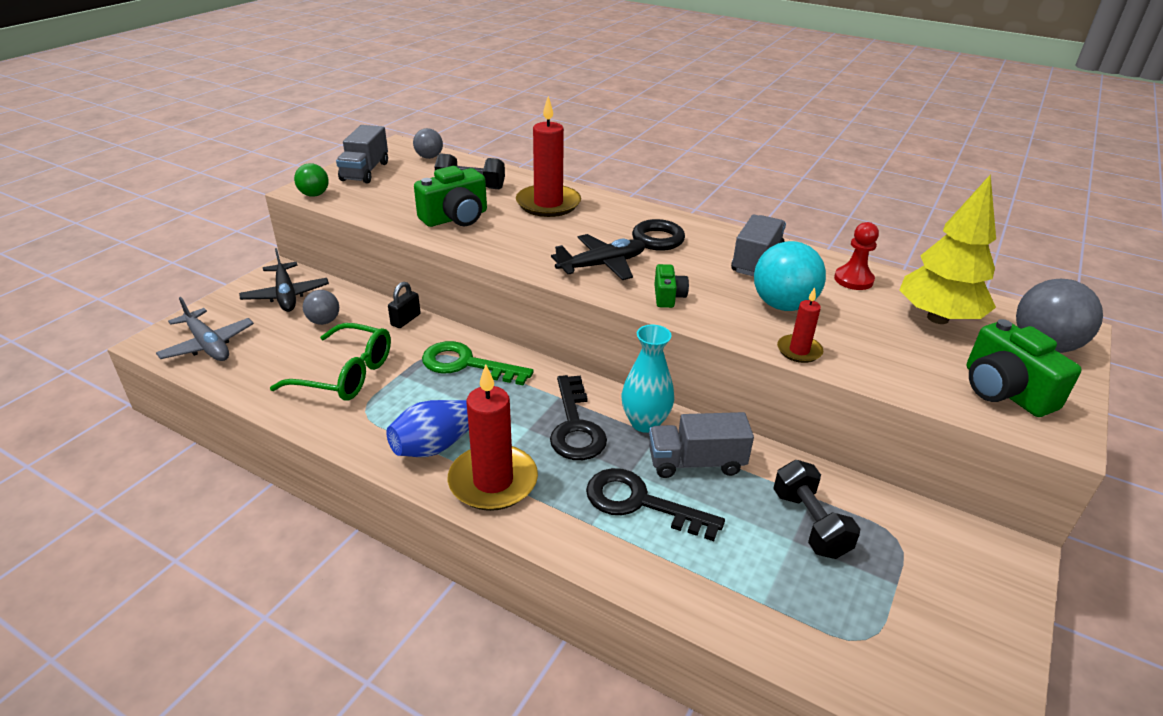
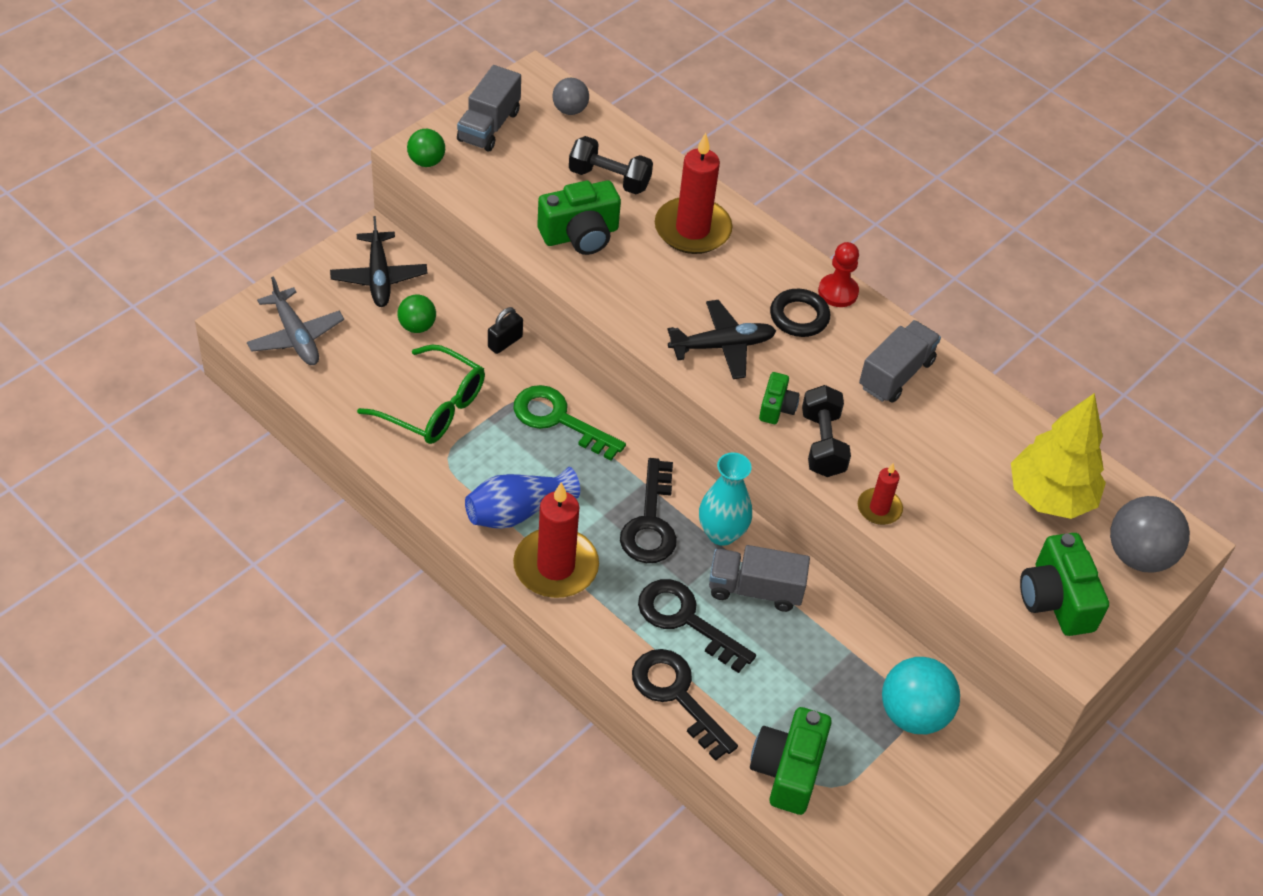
camera: 10 degrees right, 15 degrees up
(324, 321) = (417, 326): grey ball -> green ball
(658, 579) = (676, 695): none -> black key
(783, 305) = (893, 445): turquoise ball -> turquoise ball (913, 714)
(809, 524) = (835, 676): black dumbbell -> black dumbbell (822, 444)
(811, 632) = (787, 770): none -> green camera
(853, 280) = (990, 424): red pawn -> red pawn (838, 292)

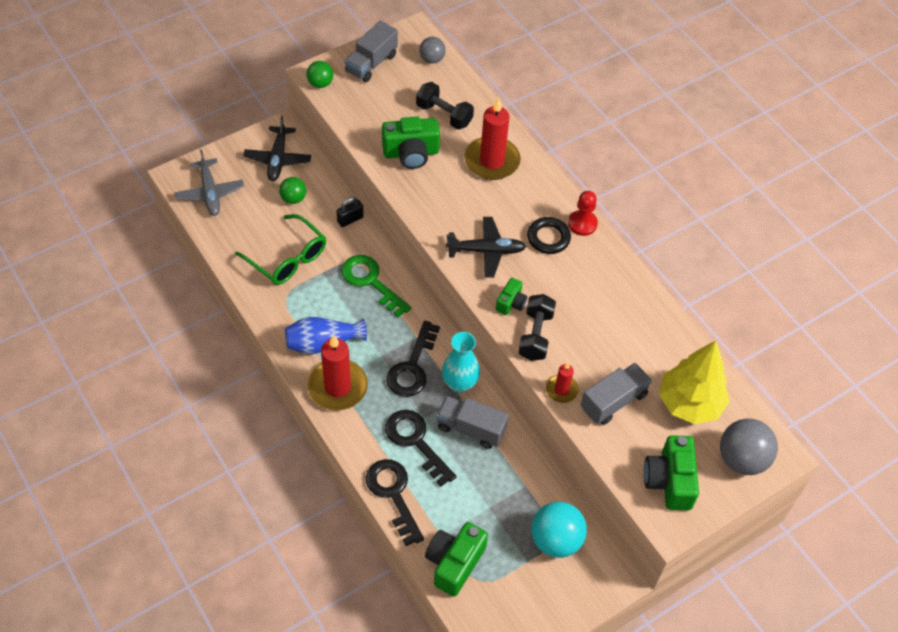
camera: 15 degrees right, 5 degrees up
(896, 374) = (605, 292): grey truck -> grey truck (613, 401)

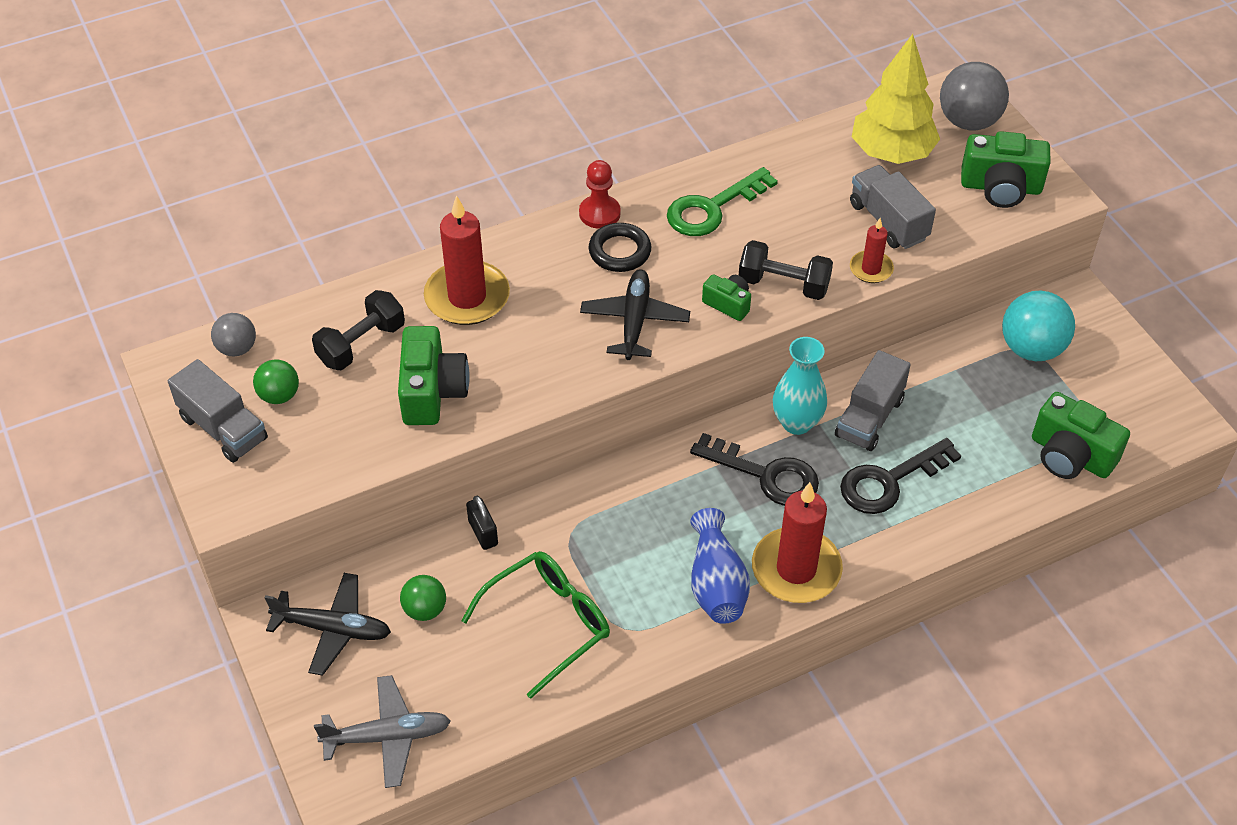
camera: 80 degrees left, 5 degrees down
(320, 83) = (250, 502): green ball -> green ball (279, 395)
(370, 281) = (608, 514): green key -> green key (712, 208)
(393, 494) = (972, 514): black key -> none

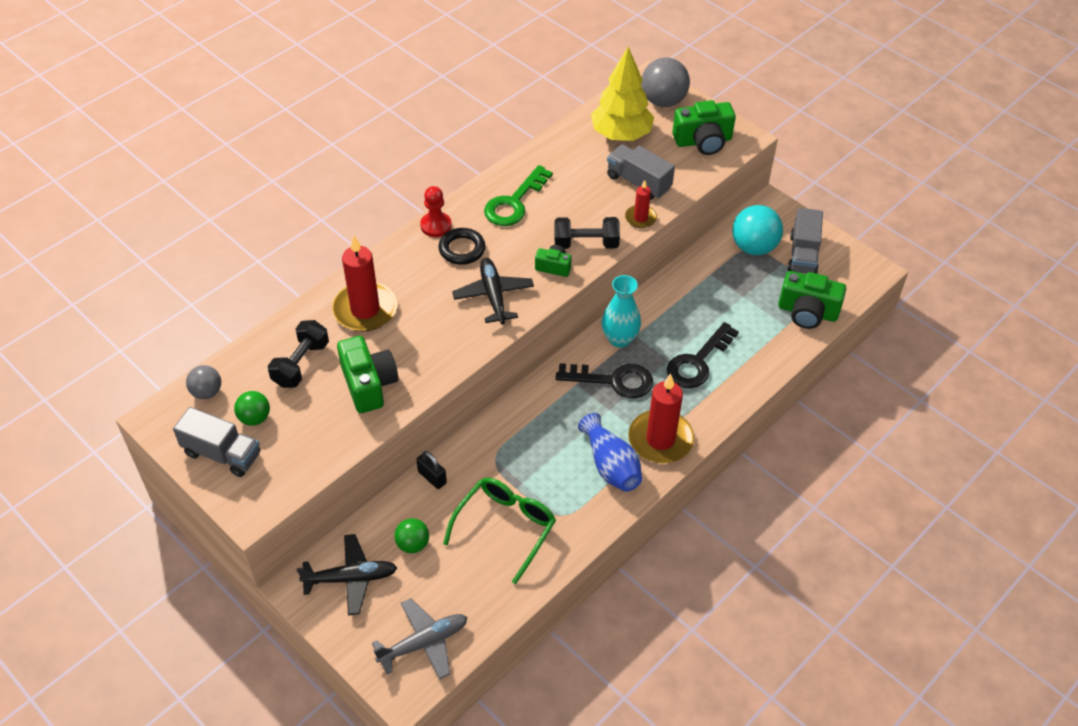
camera: 20 degrees left, 0 degrees up
(869, 417) = (667, 322): grey truck -> grey truck (803, 254)

